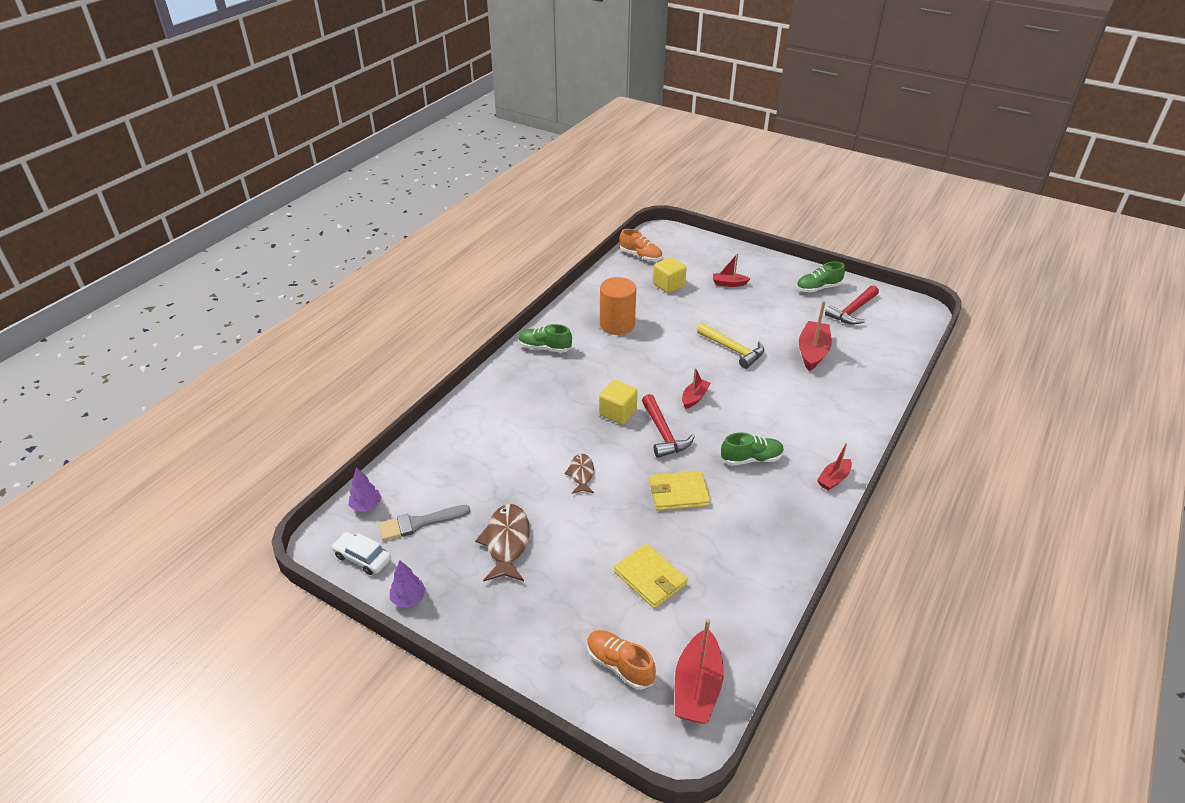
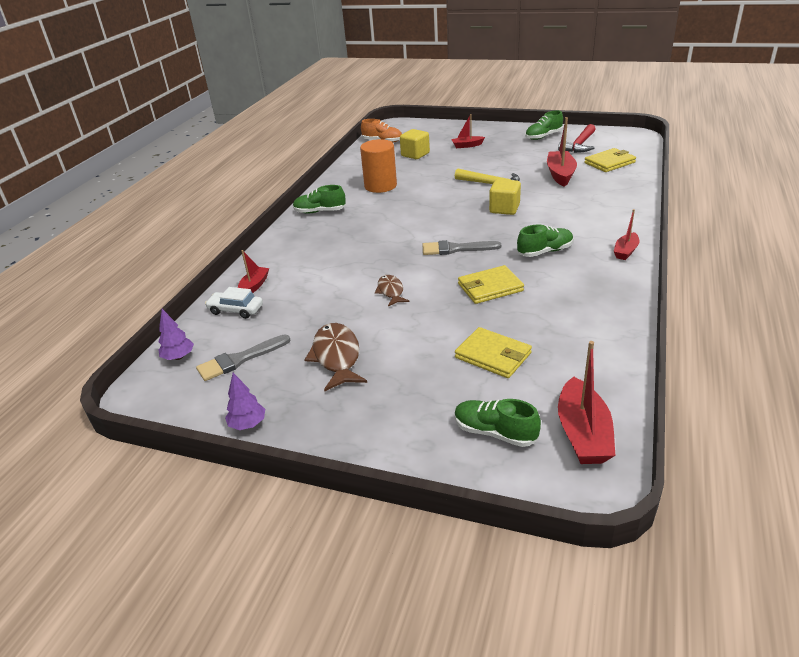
camera: 10 degrees left, 5 degrees down
(362, 558) = (186, 400): white car -> white car (236, 310)
(617, 413) = (407, 242): yellow cube -> yellow cube (504, 209)
(619, 665) = (494, 432): orange shoe -> green shoe
(663, 433) = (456, 249): red hammer -> grey brush
(694, 398) = (472, 220): red boat -> red boat (254, 286)
(874, 346) = (609, 163): none -> yellow wallet

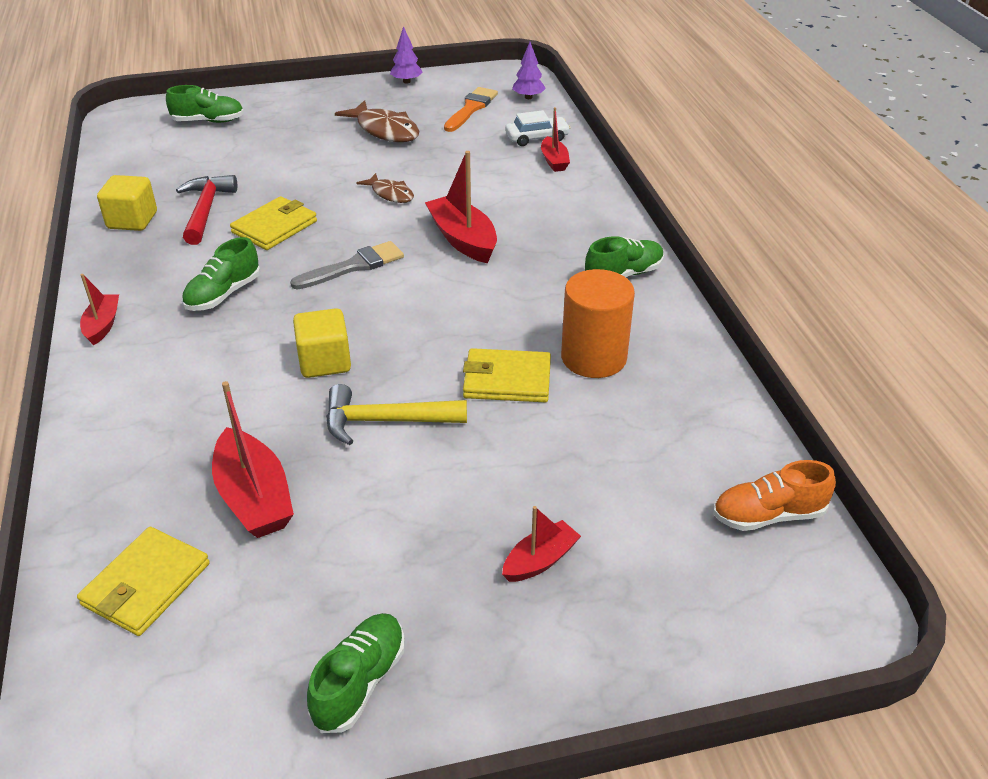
camera: 145 degrees right, 5 degrees up
(240, 360) = (471, 108): grey brush -> orange brush
(415, 154) = (630, 480): yellow cube -> yellow cube (132, 220)
(493, 355) = (235, 166): yellow wallet -> yellow wallet (507, 380)
(579, 145) = (240, 659): red hammer -> red hammer (206, 210)
(583, 433) = (136, 136): red boat -> red boat (463, 239)

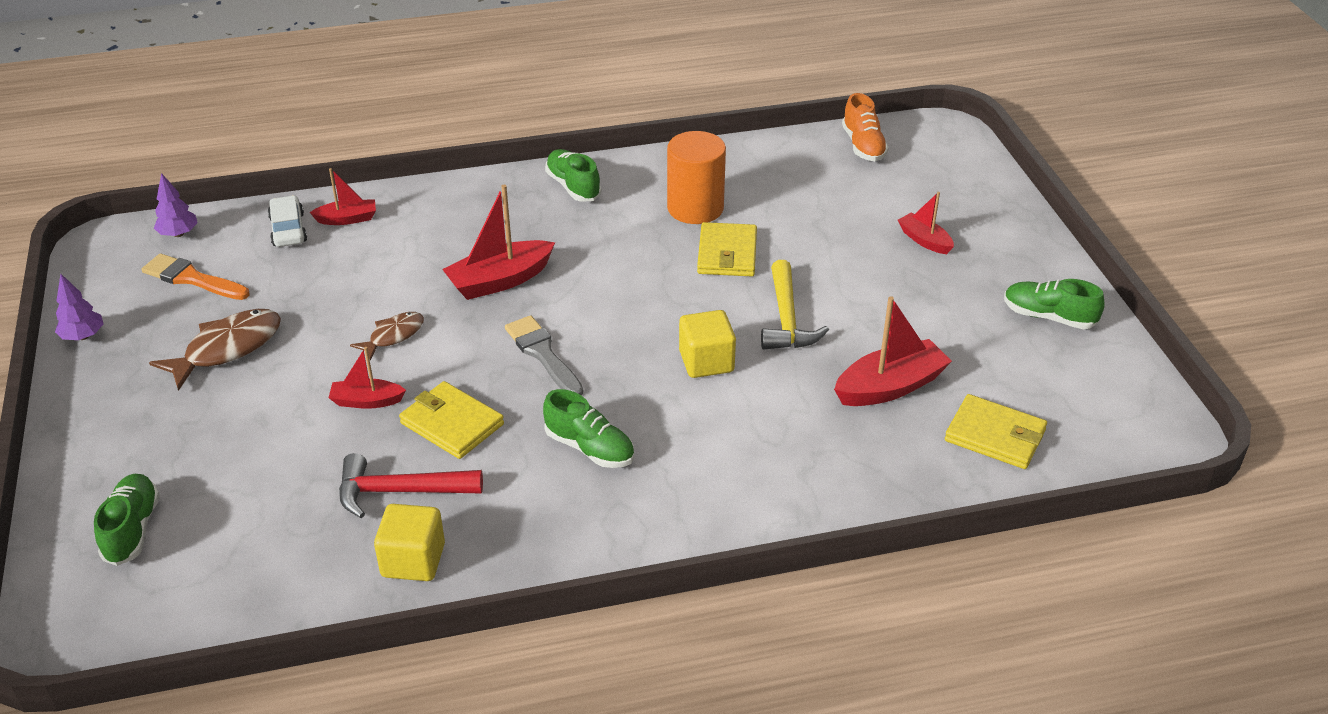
camera: 90 degrees left, 0 degrees up
(103, 325) = (645, 540): red boat -> red boat (366, 401)

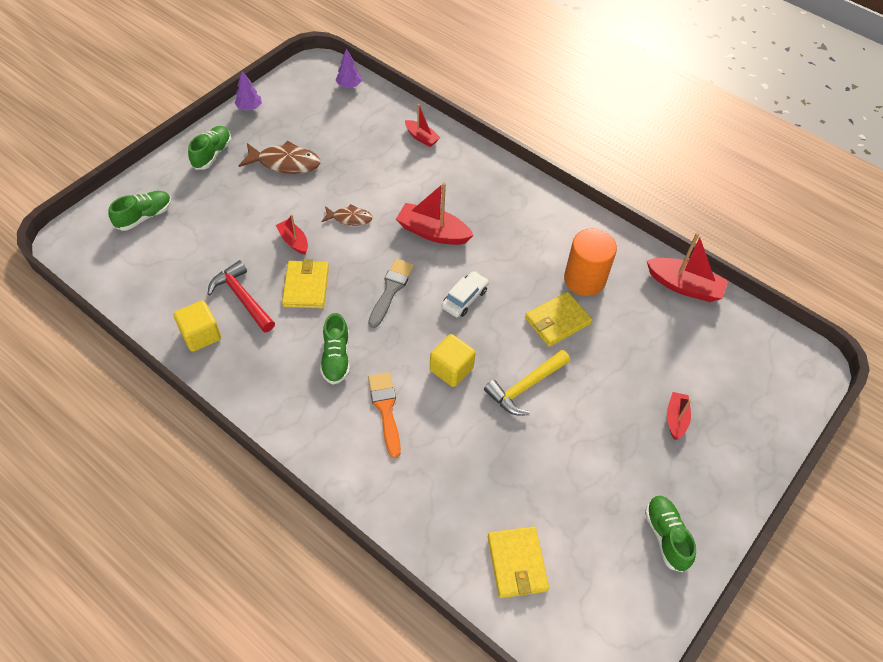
camera: 50 degrees right, 15 degrees up
(192, 279) = (322, 114): orange brush -> orange brush (385, 409)
(288, 229) = (391, 121): white car -> white car (464, 298)
(573, 186) = (545, 210): green shoe -> green shoe (212, 154)
(863, 146) = (742, 328): orange shoe -> none
(890, 387) = (512, 478): red boat -> red boat (684, 286)

